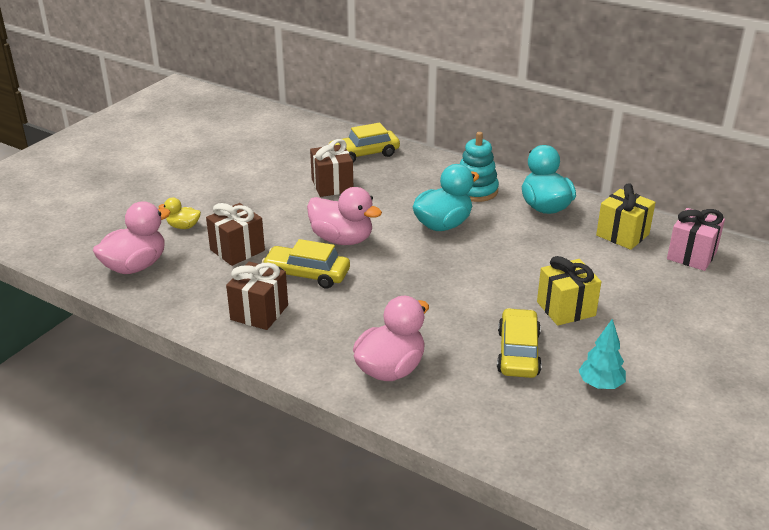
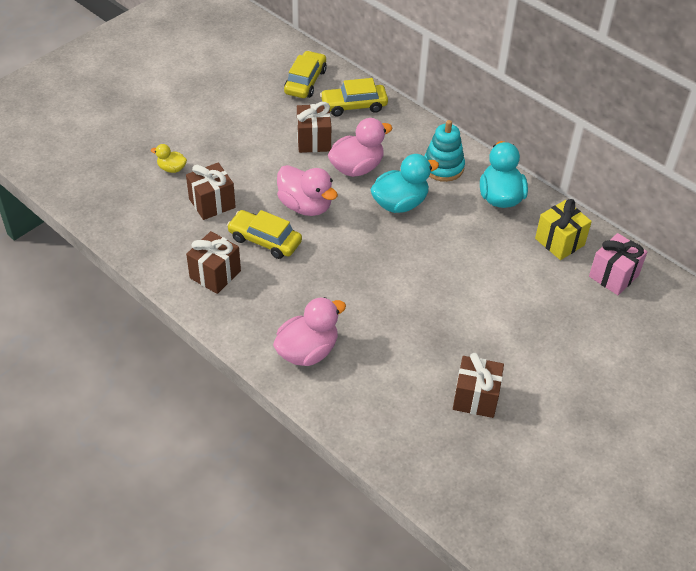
camera: 10 degrees right, 15 degrees up
(135, 266) = (123, 207): pink duck -> pink duck (357, 168)
(518, 352) = (419, 353): yellow car -> yellow car (305, 81)
(566, 309) = (476, 315): yellow gift -> none
(600, 385) = (475, 398): turquoise tree -> brown gift

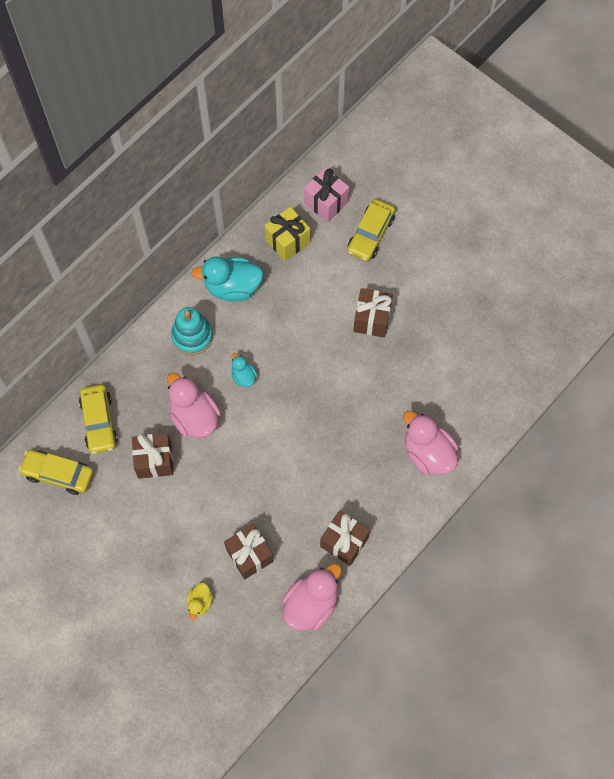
camera: 90 degrees left, 20 degrees up
(265, 240) = (298, 499): yellow car -> yellow car (370, 234)
(305, 206) = (250, 464): pink duck -> pink duck (311, 604)
(400, 203) = (243, 376): turquoise duck -> turquoise duck, size x0.52
(475, 398) = (464, 319): brown gift -> brown gift (372, 319)

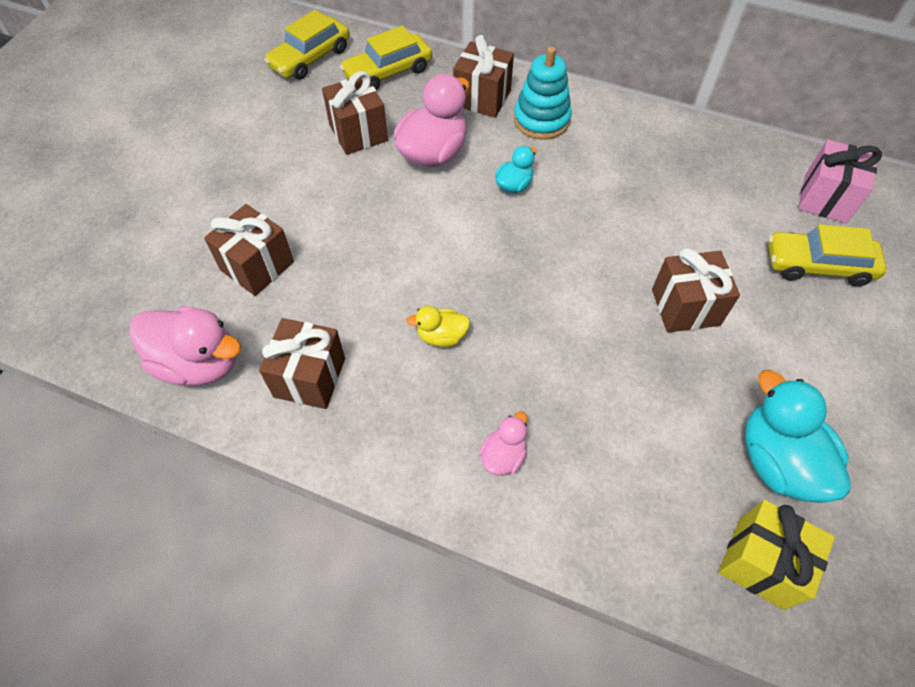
camera: 70 degrees right, 10 degrees down
(58, 474) = (310, 58): yellow car -> yellow car turned 135 degrees counterclockwise
(154, 367) = (482, 98): none -> brown gift
(200, 603) = (176, 232): yellow duck -> yellow duck (441, 336)
(232, 287) = (632, 138): turquoise duck -> turquoise duck (778, 461)
(287, 241) = (736, 174): yellow gift -> yellow gift (761, 562)
(428, 453) = (503, 456): pink duck -> pink duck, size x0.52

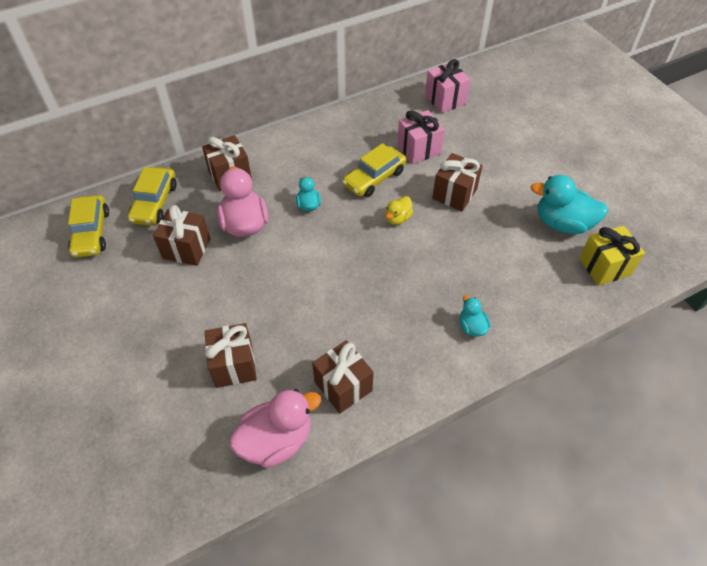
camera: 50 degrees left, 5 degrees down
(441, 336) = (375, 305): yellow duck -> yellow duck (397, 218)
(503, 456) = (472, 327): pink duck -> turquoise duck
(541, 120) = (277, 162): turquoise stacking toy -> none
(712, 226) = (418, 149): none -> pink gift
(818, 265) = (478, 131): yellow car -> yellow car (374, 178)

